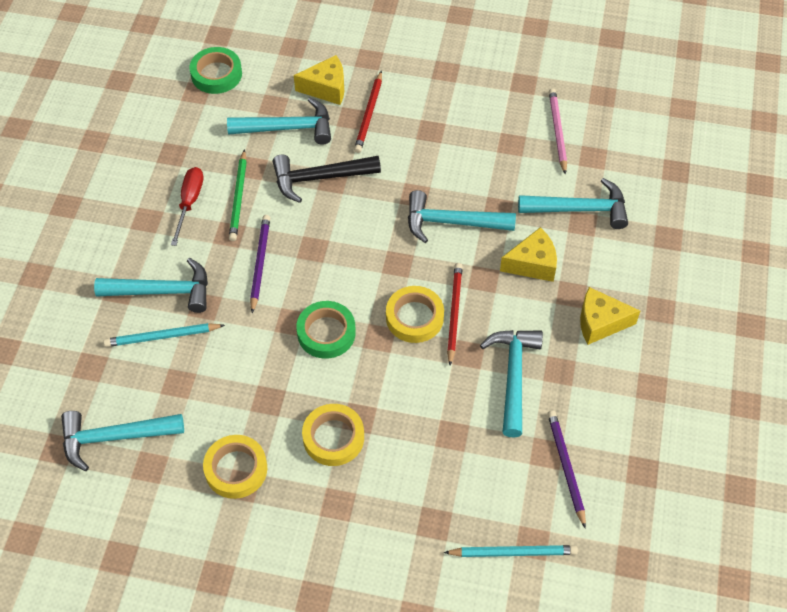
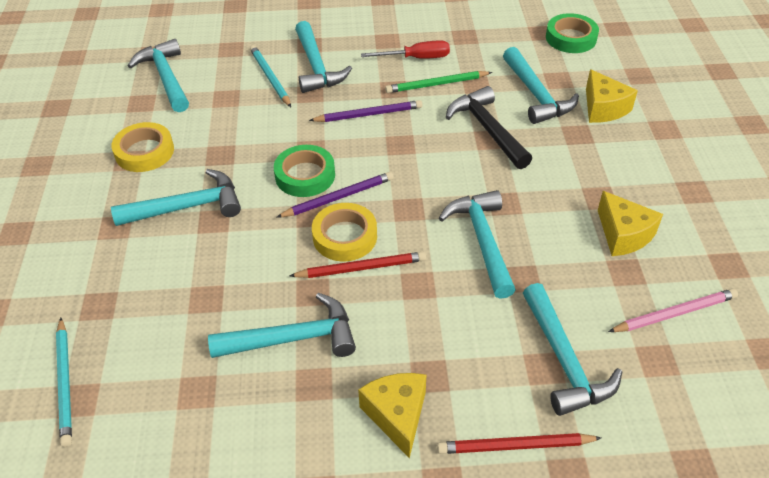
camera: 75 degrees right, 10 degrees down
(333, 437) = (187, 207): yellow tape -> turquoise hammer
(369, 114) = (590, 145): red pencil -> red pencil (515, 446)
(532, 264) = (457, 327): yellow cheese -> yellow cheese (623, 235)
(565, 467) = (179, 415): purple pencil -> purple pencil (338, 197)

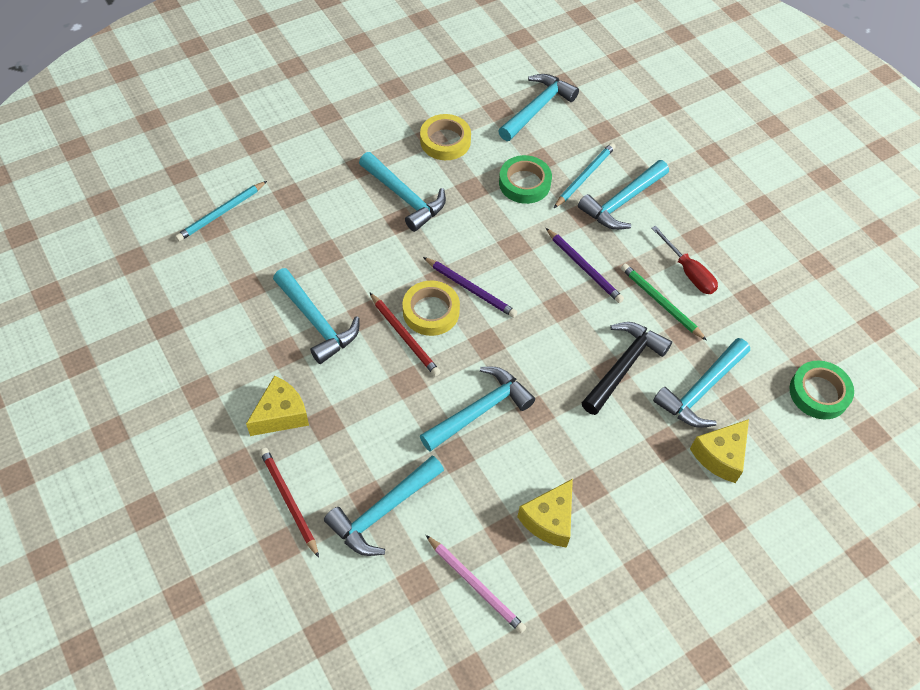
camera: 60 degrees right, 10 degrees up
(305, 175) = (482, 255): green tape -> green tape (524, 183)

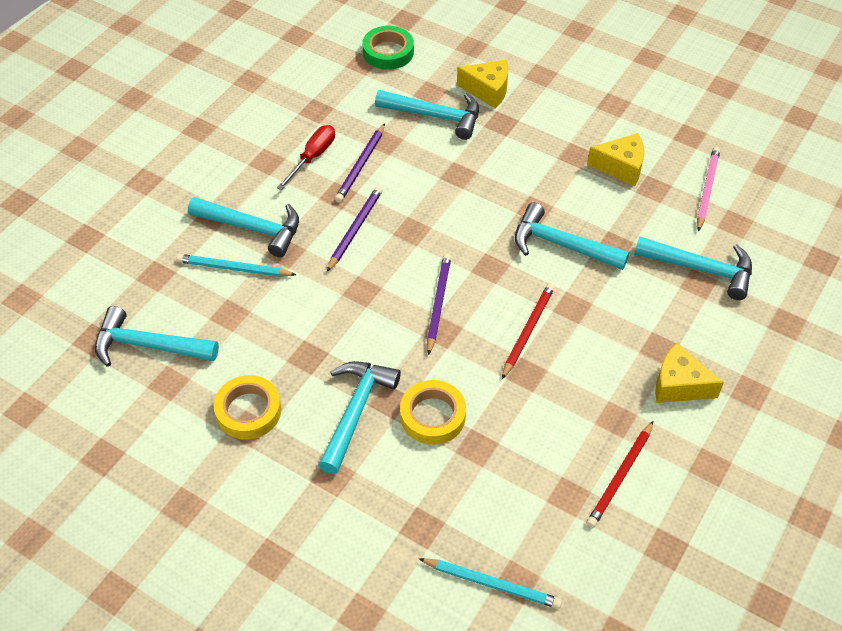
camera: 115 degrees left, 5 degrees down
(288, 501) = (747, 336): red pencil -> red pencil (620, 476)
(316, 322) = (564, 410): turquoise hammer -> none
(431, 311) = (486, 323): yellow tape -> yellow tape (432, 416)
(524, 183) = (272, 314): green tape -> none
(623, 366) = (446, 168): black hammer -> none
(660, 303) = (361, 165): green pencil -> purple pencil

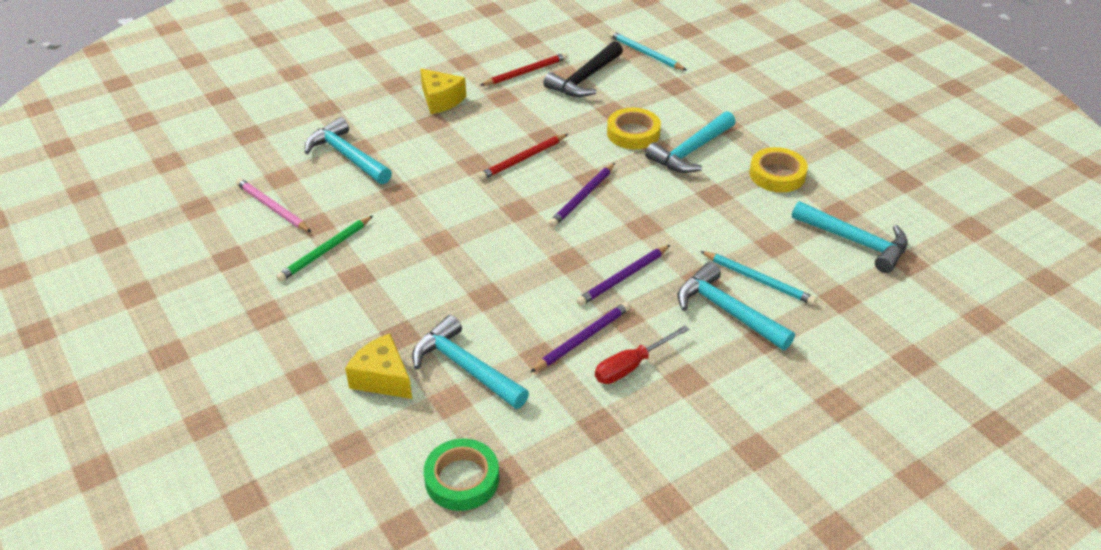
camera: 155 degrees left, 10 degrees down
(541, 493) = (584, 79): none -> black hammer
(561, 245) = (442, 206): turquoise hammer -> none
(621, 167) = (325, 251): yellow cheese -> green pencil
(706, 189) = (272, 208): pink pencil -> pink pencil turned 90 degrees clockwise

